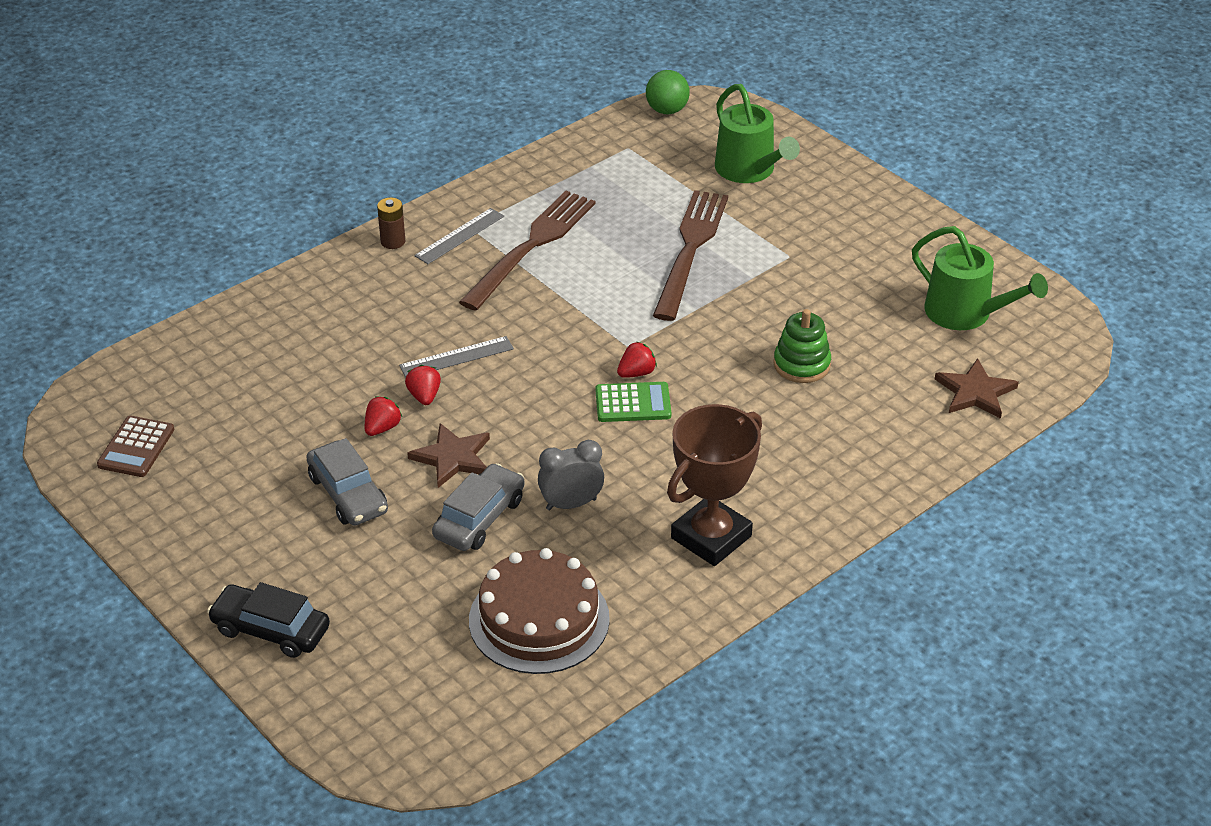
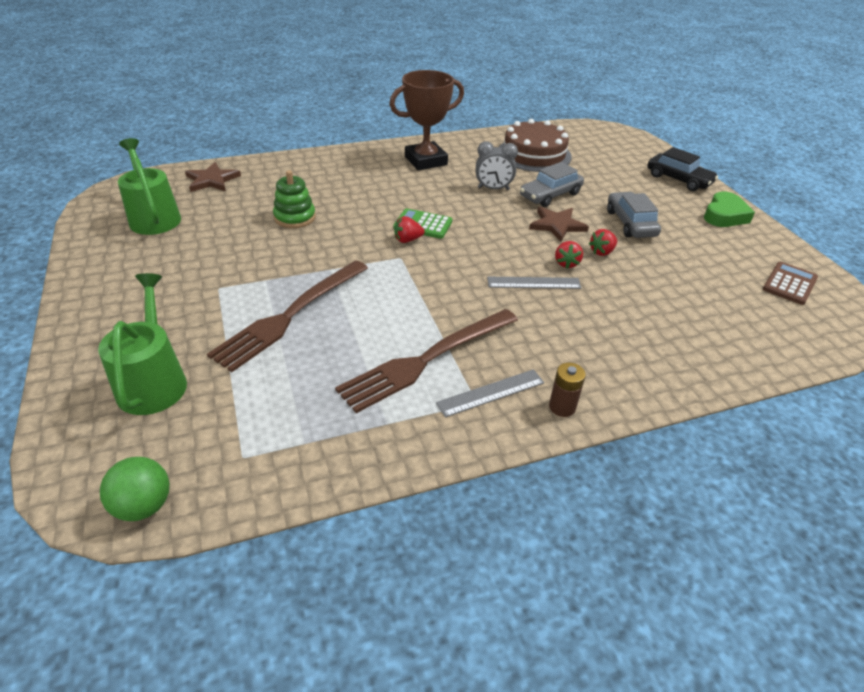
camera: 160 degrees left, 0 degrees up
(202, 557) = (724, 215): none -> green heart

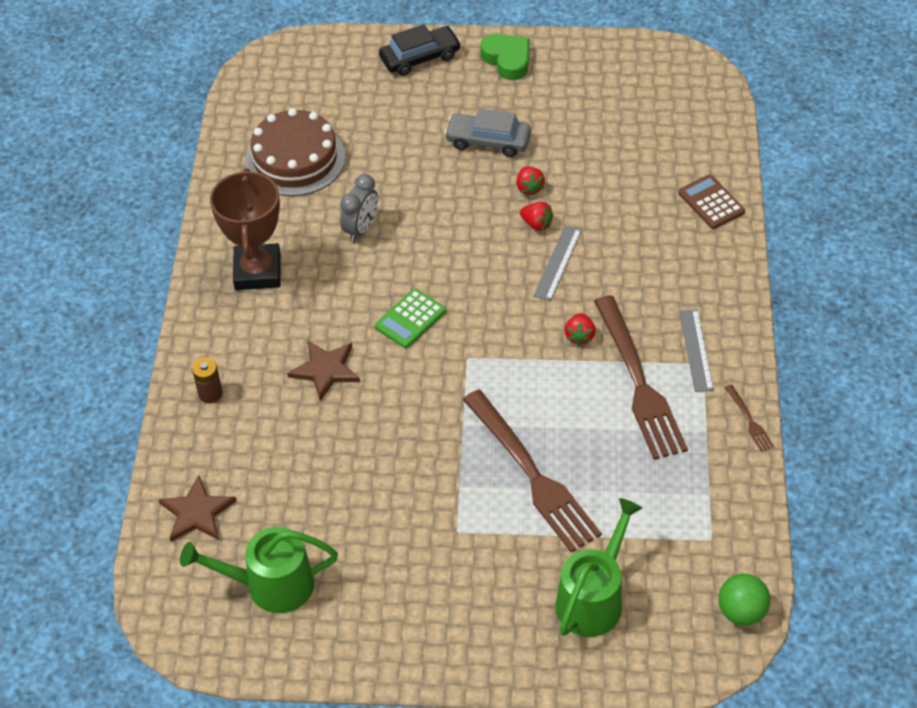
camera: 65 degrees left, 10 degrees up
(153, 382) = (593, 599): green watering can -> green watering can turned 105 degrees clockwise
(295, 217) = (339, 437): green stacking toy -> none
(407, 240) = (436, 342): red strawberry -> red strawberry (579, 336)
(418, 457) = (749, 420): none -> brown fork
(550, 195) = (400, 183): grey car -> none
(557, 225) = (464, 203): brown star -> brown star (325, 370)
(562, 407) = (728, 309): brown battery -> brown battery (210, 394)
(789, 284) = (635, 78): brown calculator -> brown calculator (711, 202)

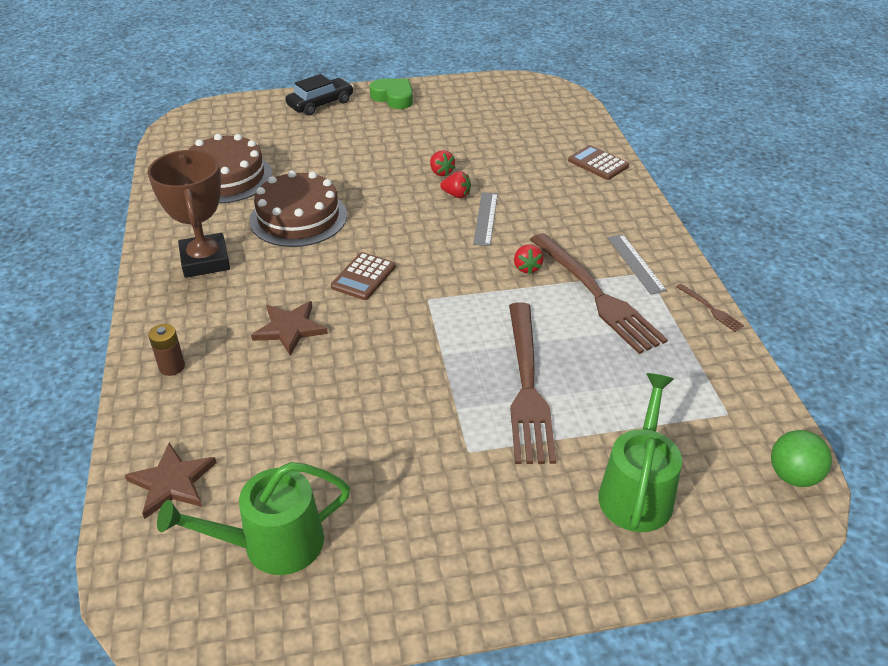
camera: 15 degrees left, 10 degrees down
(361, 229) = (298, 217): grey clock -> brown cake
(410, 319) = (363, 277): green calculator -> brown calculator
(488, 141) = (395, 147): grey car -> none
(532, 475) = (527, 386): brown fork -> brown fork turned 45 degrees clockwise

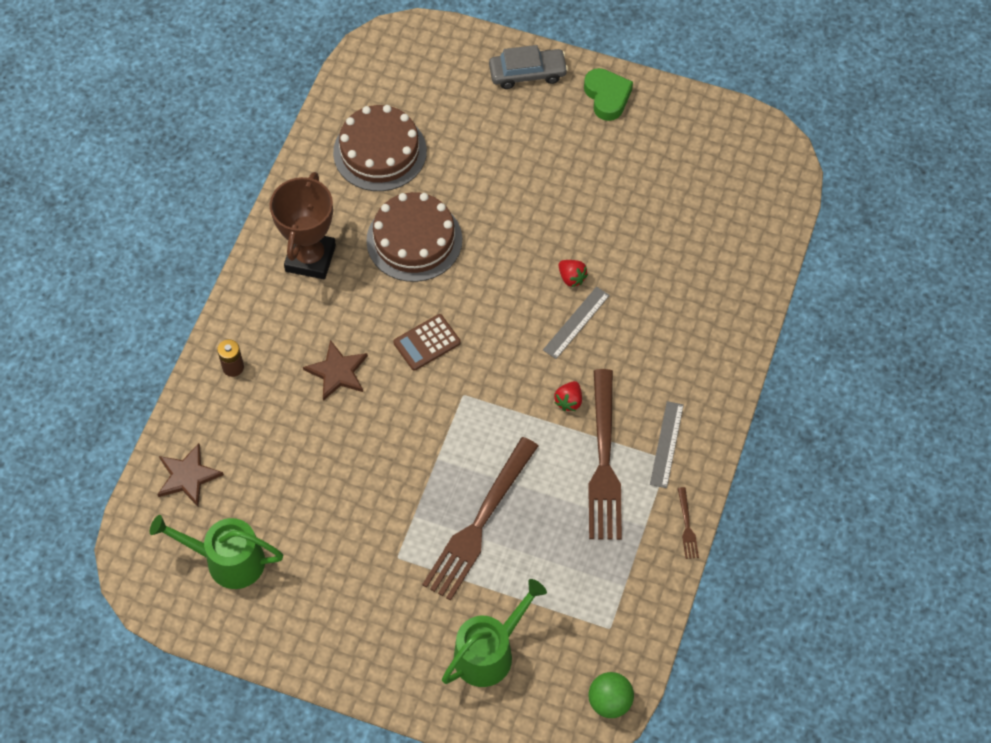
camera: 30 degrees right, 20 degrees up
(320, 104) = (527, 73): black car -> grey car
(441, 172) = (578, 239): red strawberry -> none
(598, 163) = (738, 299): brown calculator -> none

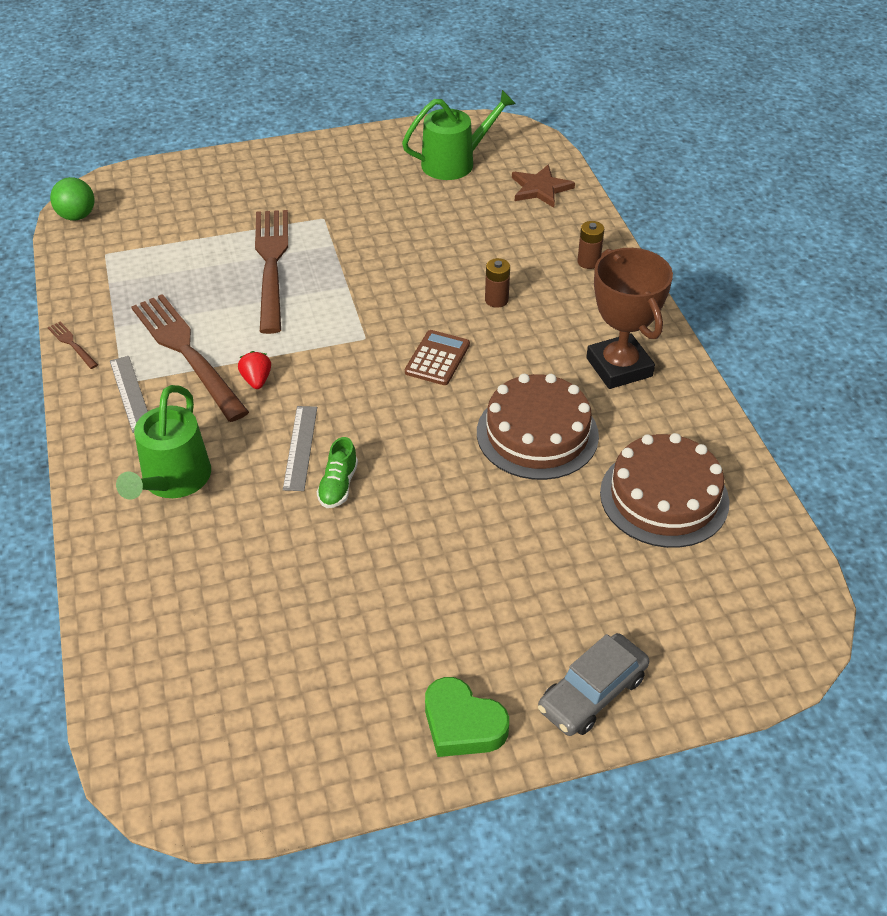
camera: 145 degrees right, 15 degrees down
(337, 372) = (496, 300): brown star -> brown battery
(489, 652) = (199, 201): green watering can -> green watering can (173, 480)
(571, 278) = (338, 485): red strawberry -> green shoe

